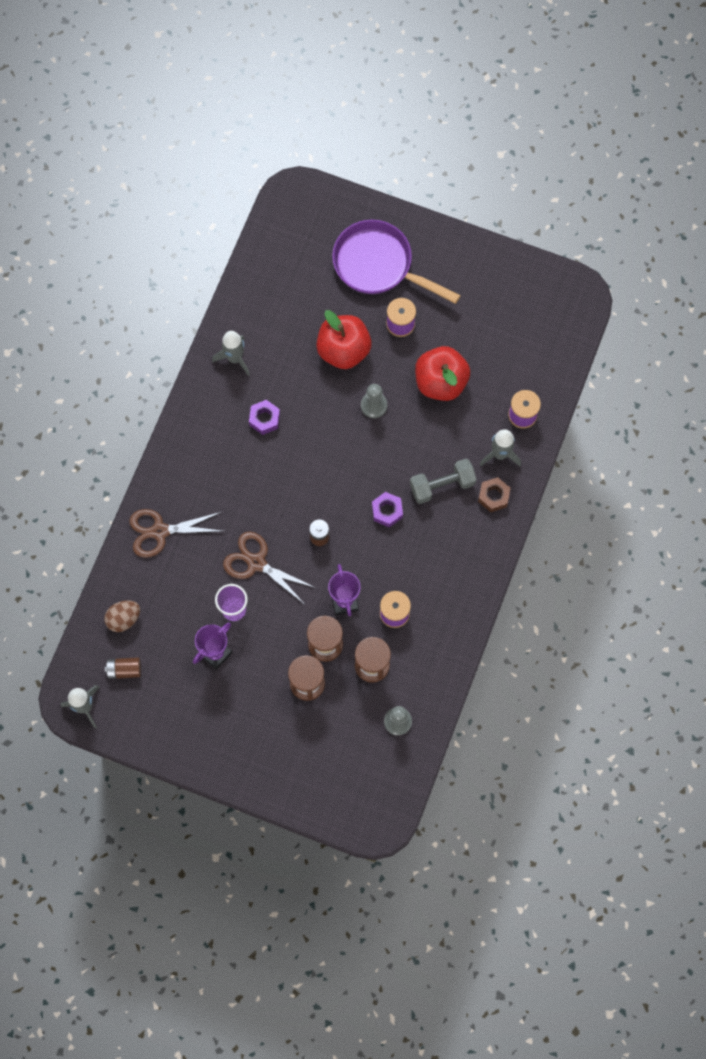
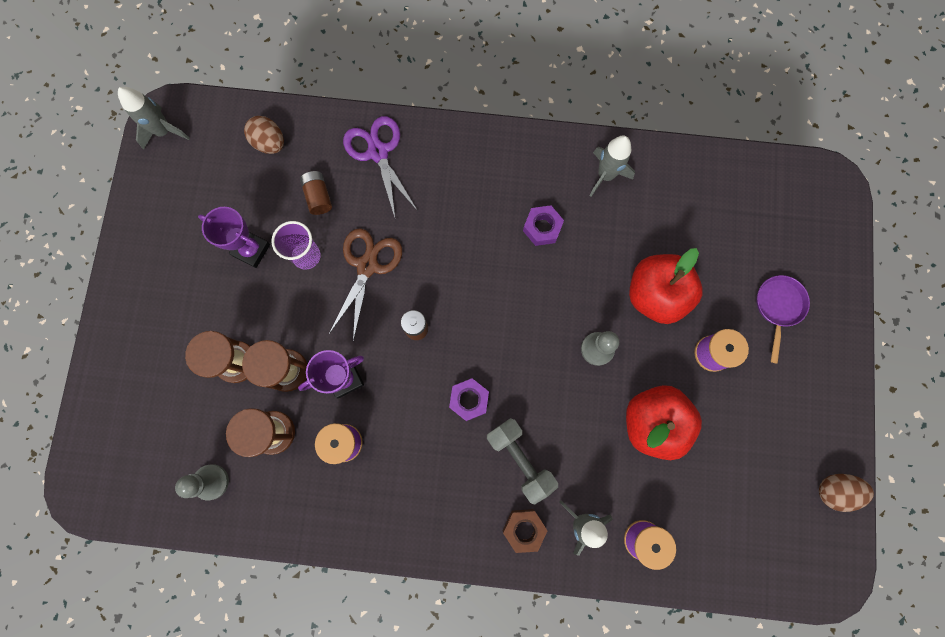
camera: 75 degrees right, 5 degrees up
(124, 670) = (212, 159): brown battery -> brown battery (318, 197)
(159, 532) = (377, 152): brown scissors -> purple scissors
(378, 265) = (778, 307): purple pan -> purple pan, size x0.52
(522, 272) = (834, 490): none -> brown egg

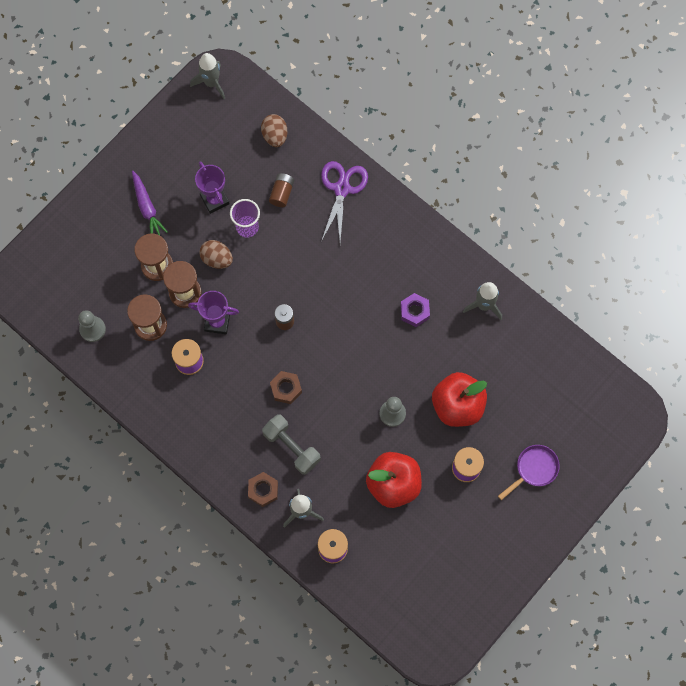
camera: 35 degrees right, 5 degrees down
(182, 306) = (147, 207): none -> purple carrot
(367, 265) = (282, 259): brown scissors -> none
(469, 400) = (286, 389): purple nut -> brown nut
(520, 459) = (291, 447): grey dumbbell -> grey dumbbell turned 45 degrees counterclockwise
(834, 490) = (479, 606): brown egg -> brown egg (217, 259)

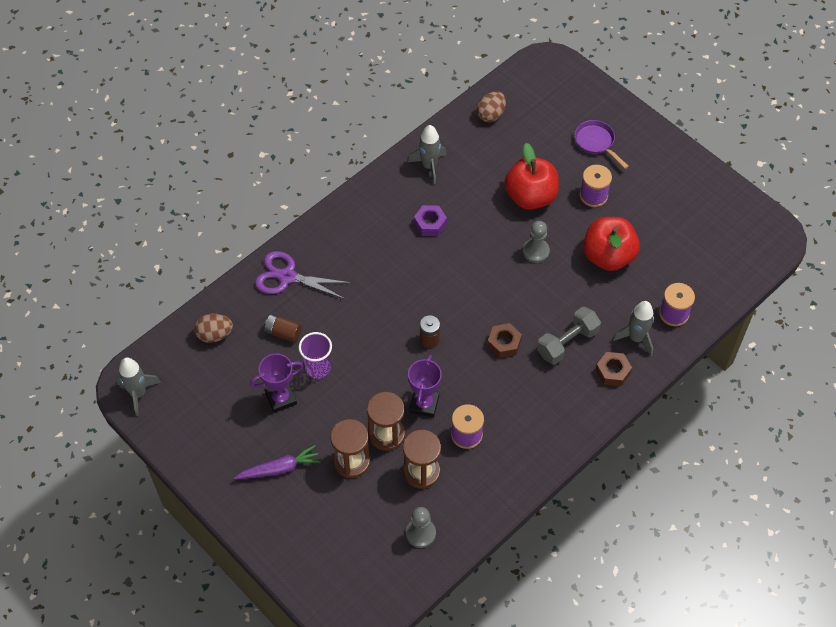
camera: 85 degrees left, 15 degrees down
(217, 259) = (351, 400): brown egg -> brown egg (491, 115)

